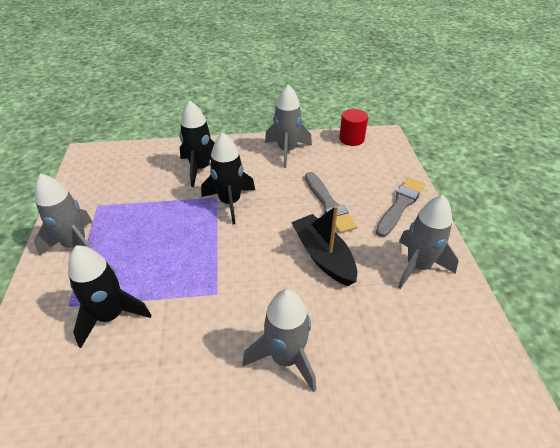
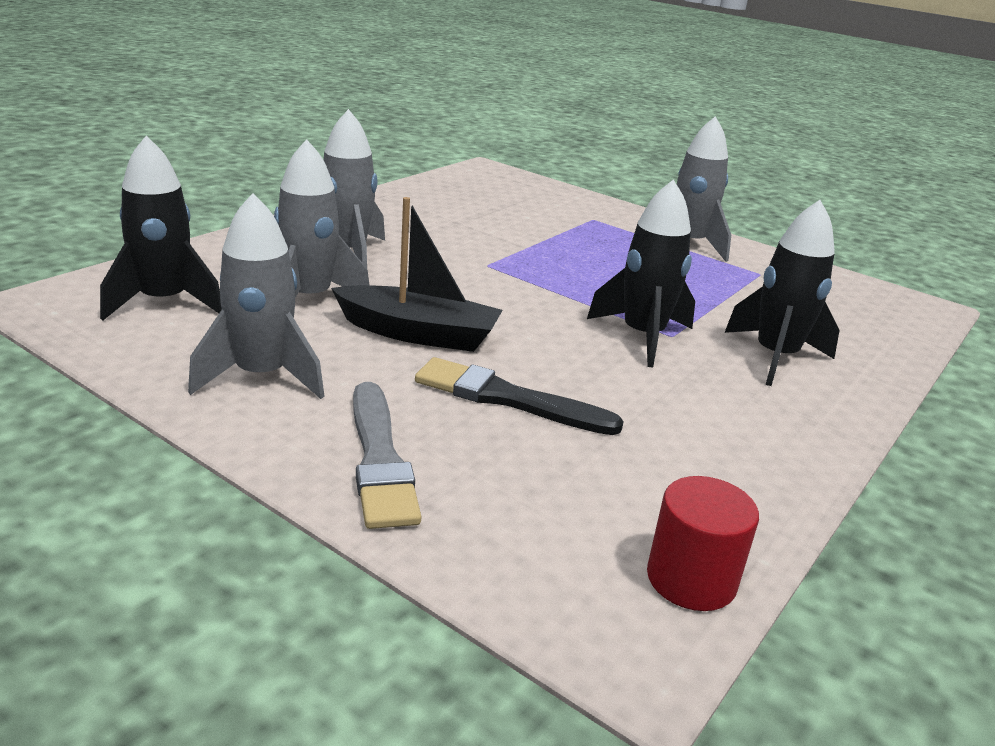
camera: 130 degrees right, 15 degrees down
(111, 316) = (547, 225): black rocket -> black rocket (164, 302)
(287, 151) = (739, 458): grey rocket -> grey rocket (309, 299)
(328, 204) = (508, 399): grey brush -> black brush

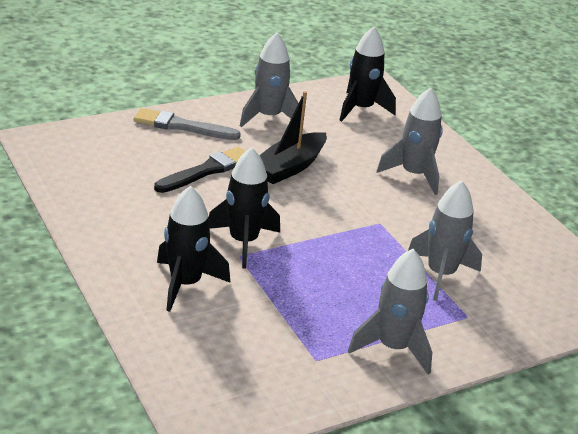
camera: 115 degrees right, 5 degrees up
(309, 299) = (349, 147): grey rocket -> grey rocket (440, 274)
(691, 579) = (52, 164): red cylinder -> none

